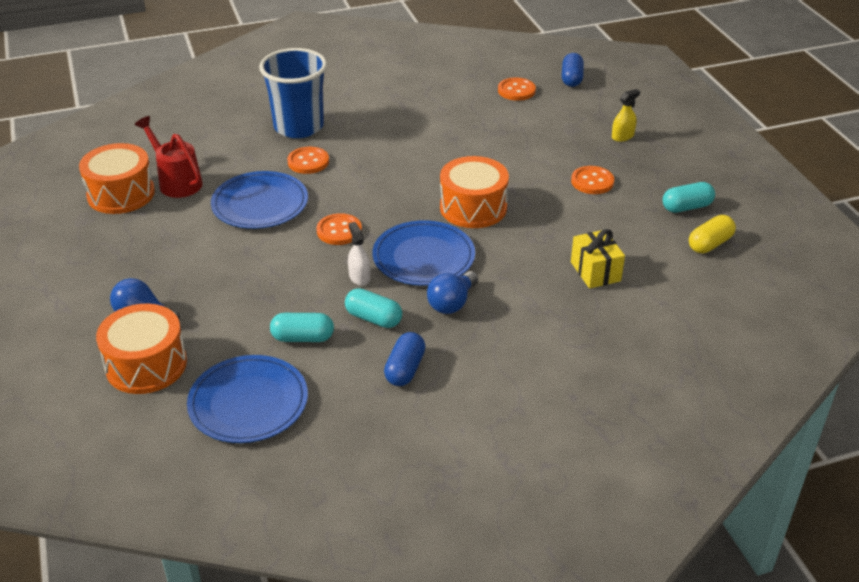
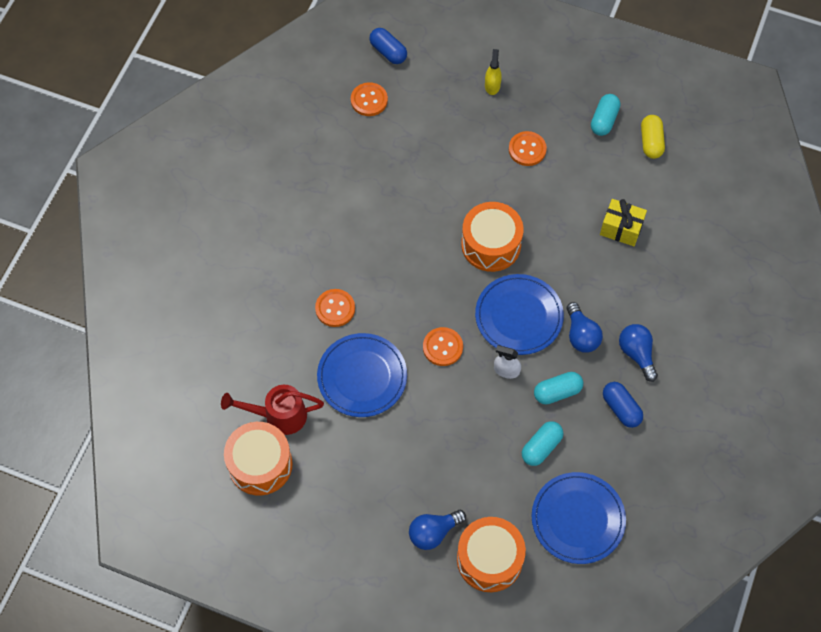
camera: 50 degrees left, 25 degrees up
(298, 127) = (278, 282): blue cup -> none
(478, 349) = (637, 354): none -> blue light bulb

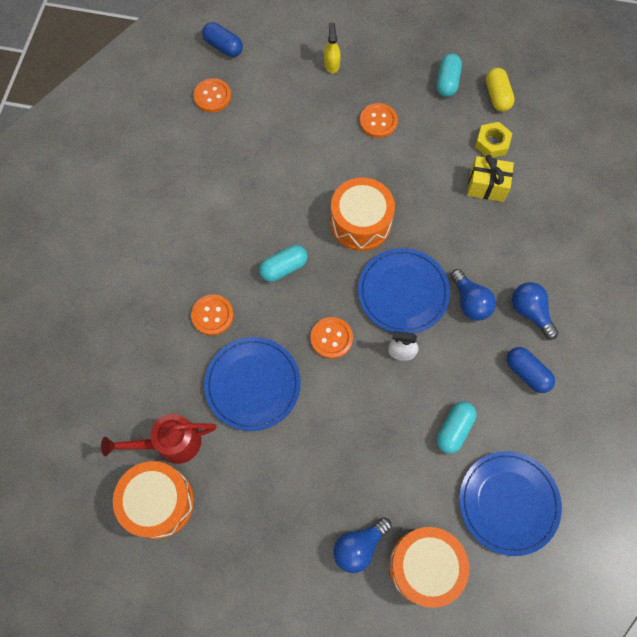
camera: 10 degrees left, 5 degrees up
(557, 392) = (458, 366): turquoise capsule -> turquoise capsule (284, 268)
(635, 188) = (492, 143): none -> yellow nut

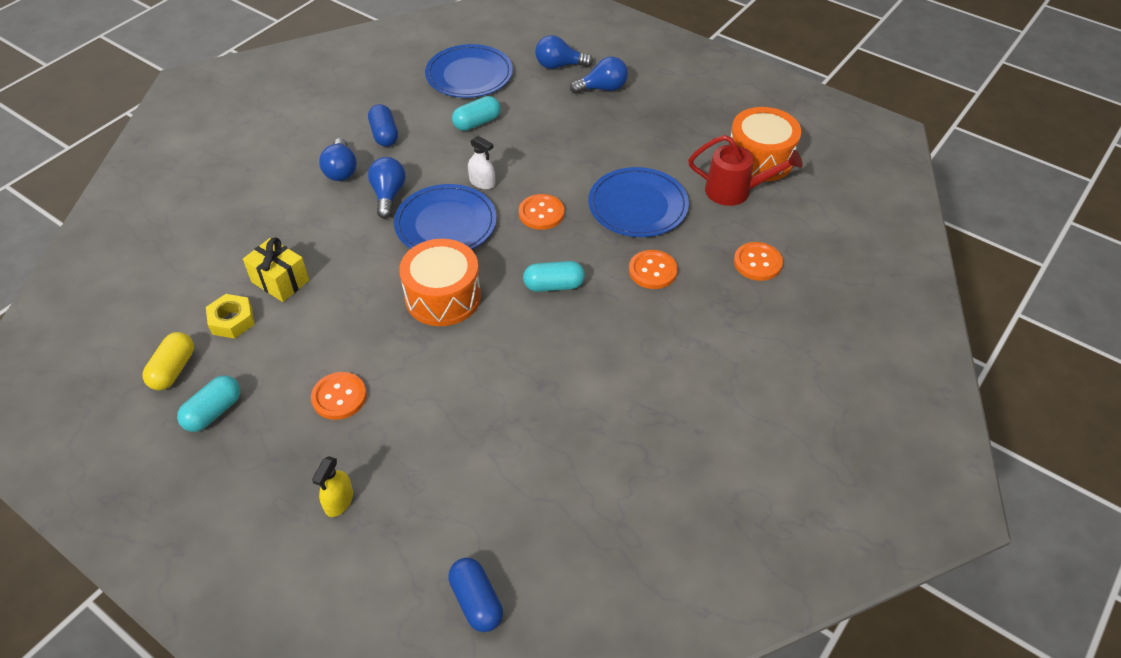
camera: 155 degrees left, 20 degrees down
(212, 96) = (534, 522): orange button -> orange button (757, 263)
(424, 566) = (559, 65): orange drum -> blue light bulb

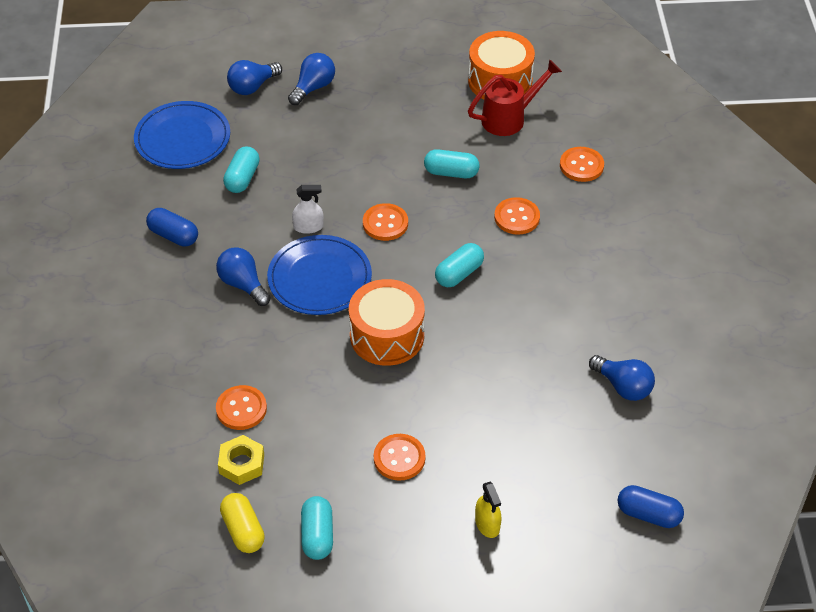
camera: 40 degrees left, 0 degrees up
(280, 281) = (241, 409): yellow gift -> orange button
(341, 170) = (174, 289): blue light bulb -> blue light bulb (623, 386)
(638, 205) = (451, 173): blue plate -> turquoise capsule

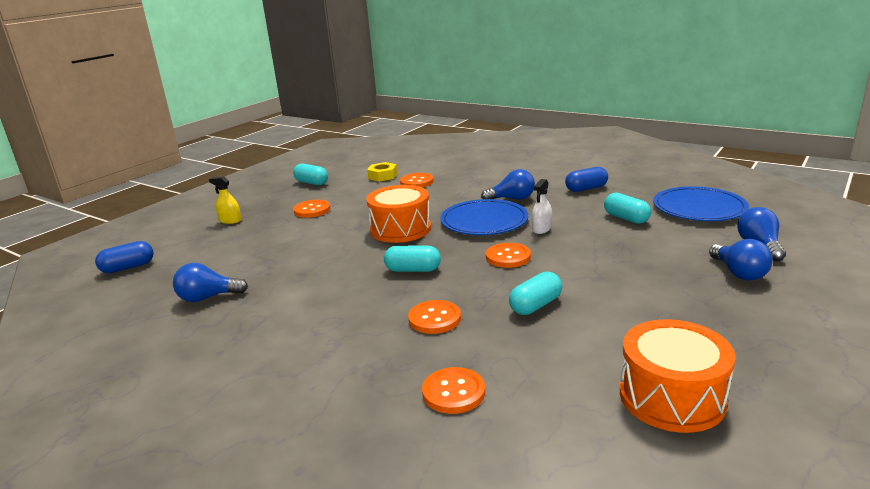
camera: 130 degrees right, 25 degrees down
(243, 530) = (346, 170): yellow capsule -> none
(459, 273) = (413, 270): turquoise capsule -> turquoise capsule turned 75 degrees counterclockwise
(509, 118) = (588, 373): red watering can -> none

